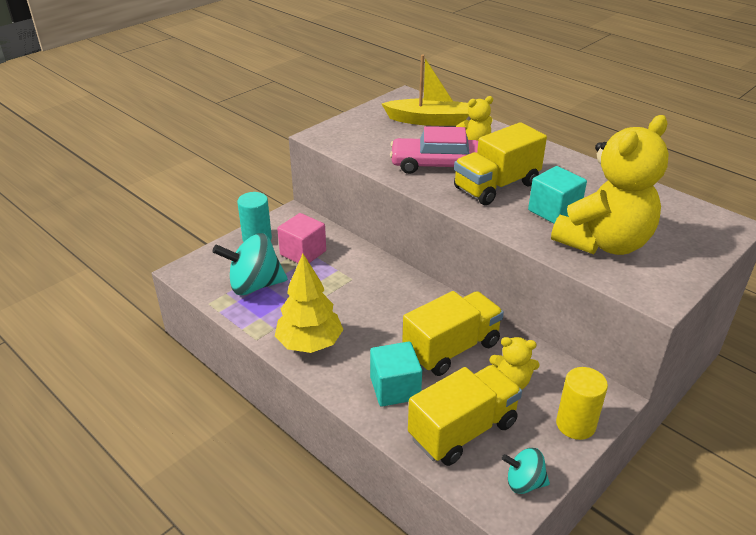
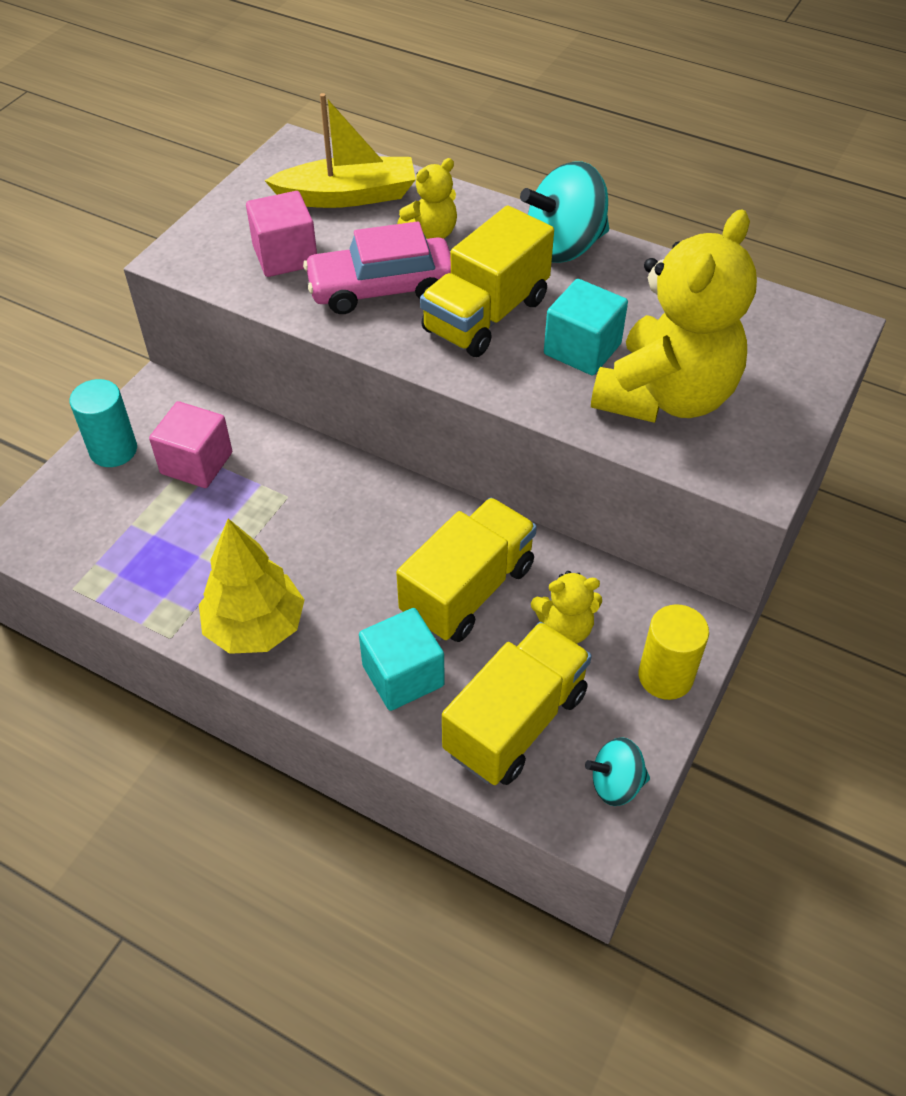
camera: 15 degrees left, 15 degrees up
(254, 285) = (137, 540): turquoise spinning top -> turquoise spinning top (564, 246)
(383, 143) = (285, 256): none -> pink cube

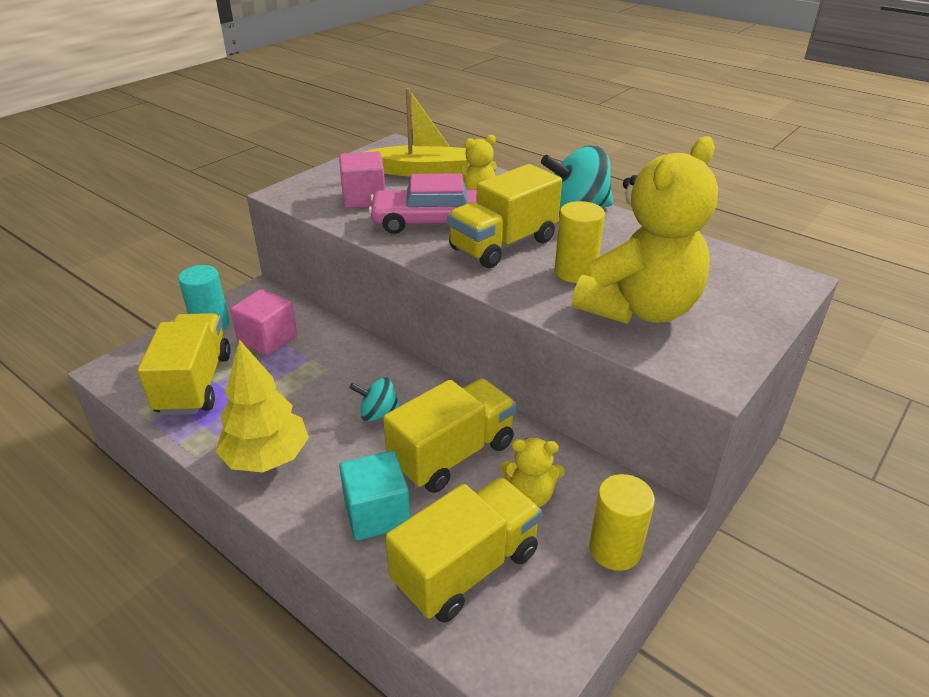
camera: 10 degrees right, 15 degrees down
(128, 541) = (194, 384): none -> yellow truck
(582, 349) = (575, 272): turquoise cube -> yellow cylinder
(615, 784) = (549, 640): turquoise spinning top -> turquoise spinning top (378, 414)

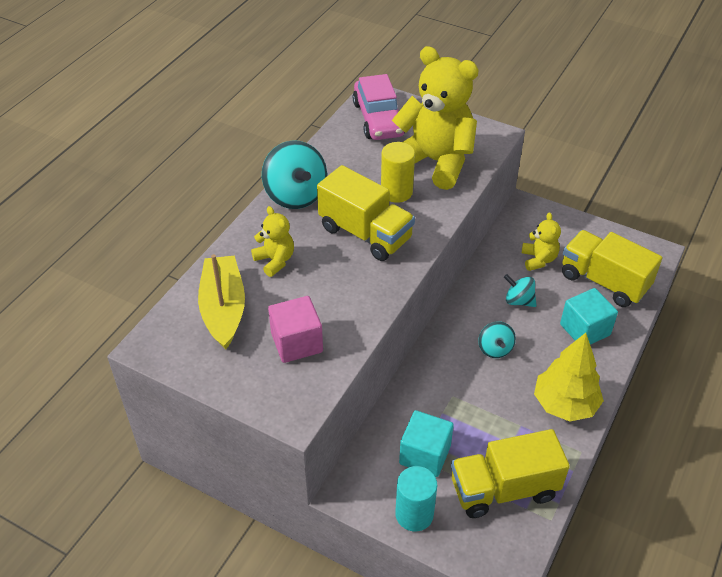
camera: 100 degrees left, 10 degrees up
(268, 339) = (425, 454): pink cube -> turquoise cube
(428, 222) = (336, 286): pink car -> pink car (378, 119)
(452, 454) = (518, 301): yellow truck -> turquoise spinning top
(614, 549) = (562, 223): yellow cylinder -> none

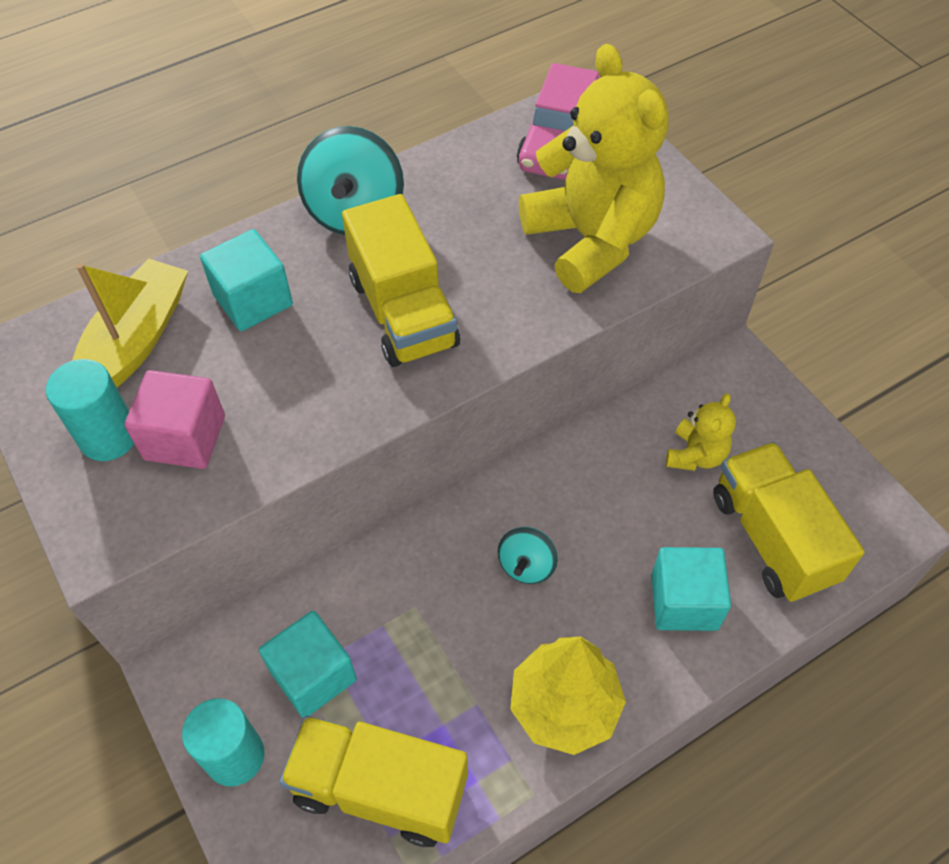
camera: 30 degrees right, 10 degrees up
(251, 361) = (108, 437): none -> turquoise cylinder
(275, 260) = (253, 300): yellow teddy bear -> turquoise cube
(396, 192) = (497, 266): yellow cylinder -> none
(518, 301) = (617, 507): turquoise spinning top -> none

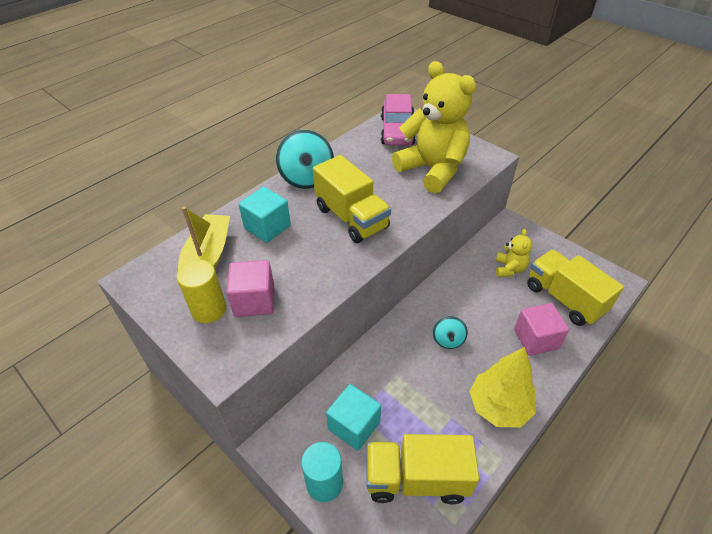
camera: 15 degrees left, 10 degrees down
(108, 437) = (209, 309): turquoise cylinder -> yellow cylinder
(684, 602) = (536, 339): turquoise cube -> pink cube

